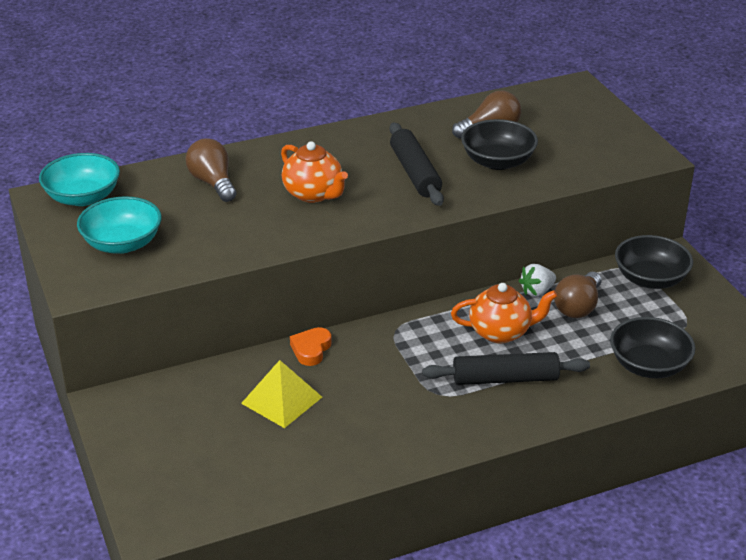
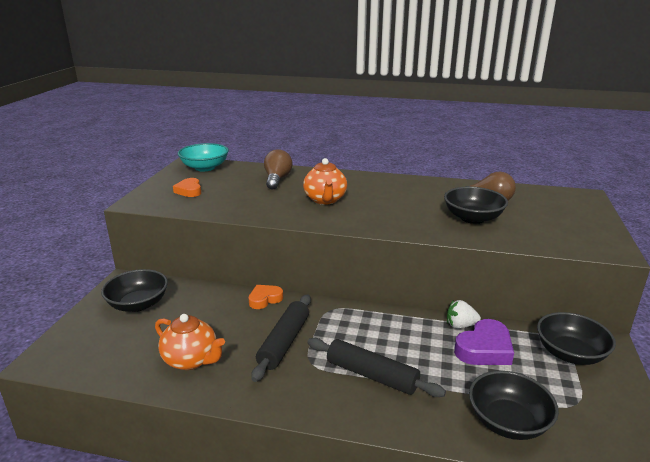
camera: 35 degrees right, 10 degrees down
(122, 243) = (189, 191): turquoise bowl -> orange heart
(170, 421) = (138, 304): none -> black bowl
(282, 400) = (210, 320): yellow pyramid -> none
(415, 173) = (404, 208): black rolling pin -> black rolling pin (284, 342)
(501, 332) = (403, 341): orange teapot -> orange teapot (191, 360)
(578, 307) = (484, 349): brown light bulb -> purple heart

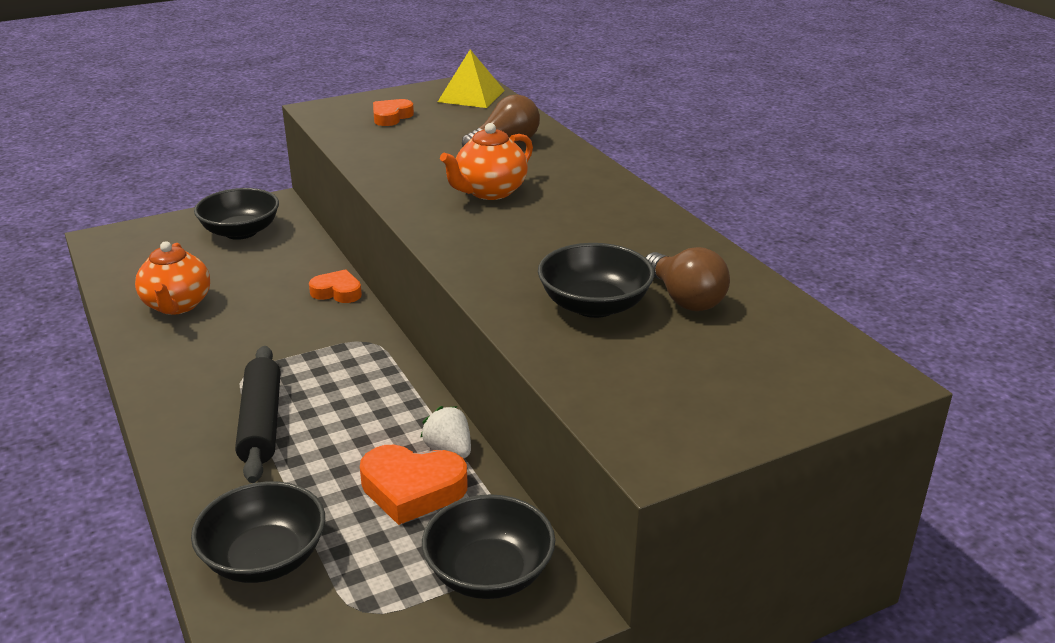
camera: 50 degrees right, 5 degrees up
(205, 168) = (471, 96): turquoise bowl -> yellow pyramid
(284, 342) = (264, 341): black rolling pin -> none
(484, 349) = (412, 489): purple heart -> orange heart

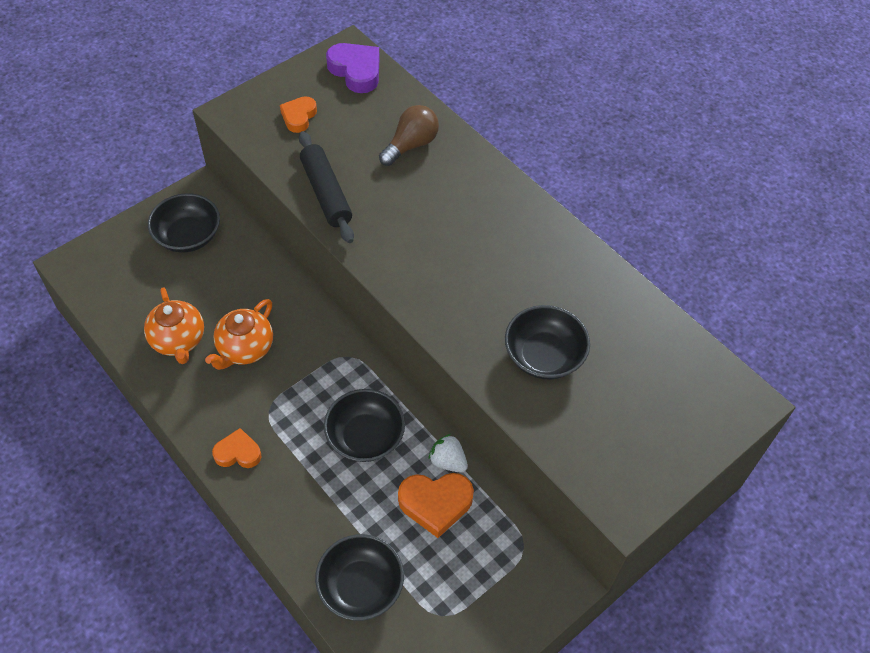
camera: 15 degrees left, 25 degrees up
(261, 423) = (304, 460): black rolling pin -> black rolling pin (326, 193)
(337, 292) = (301, 301): orange heart -> orange heart (238, 453)
(471, 96) = (356, 71): yellow pyramid -> purple heart
(489, 192) = (421, 220): orange teapot -> orange teapot (245, 349)
(489, 573) = (510, 567): black bowl -> black bowl (365, 437)
(684, 299) = (604, 336): brown light bulb -> none

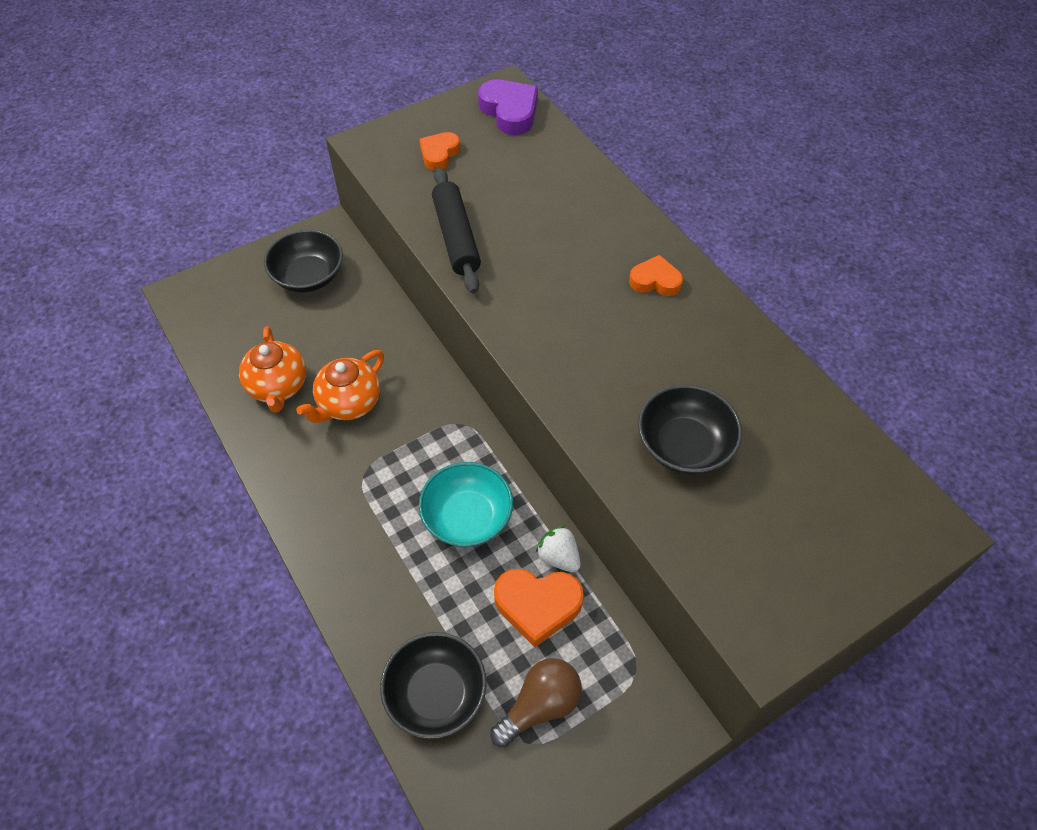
camera: 10 degrees right, 0 degrees up
(238, 453) = (321, 519): orange heart -> orange heart (655, 281)
(365, 437) = (467, 517): black bowl -> turquoise bowl
(411, 145) = (559, 194): brown light bulb -> brown light bulb (540, 706)

